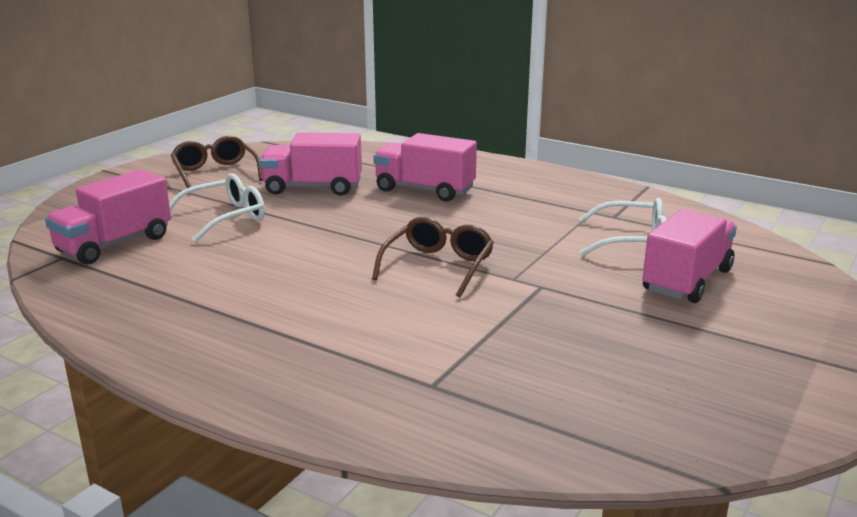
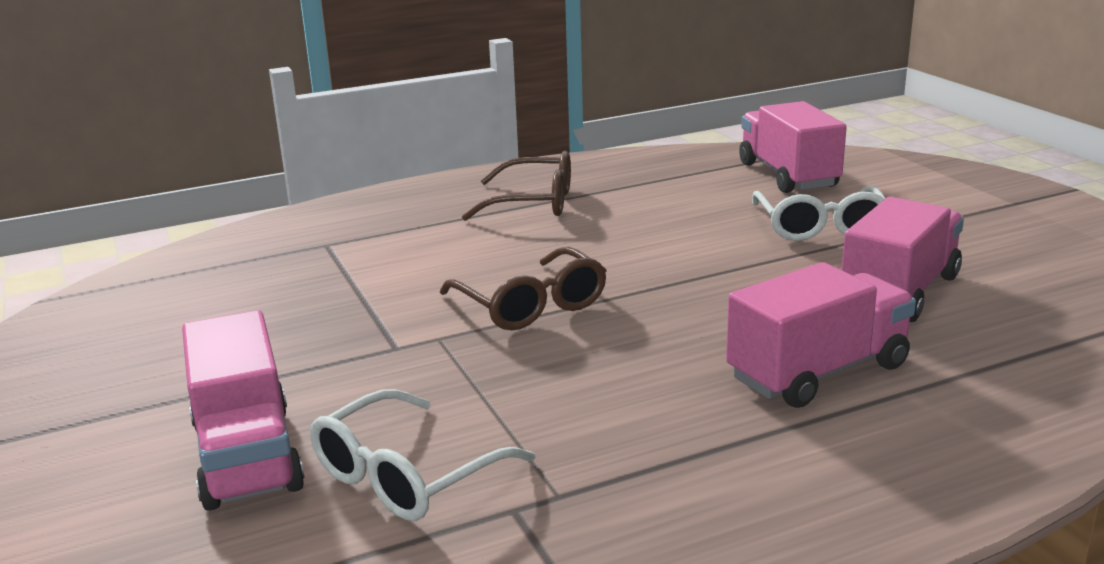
camera: 125 degrees right, 0 degrees up
(215, 173) = (1018, 244): brown glasses -> brown glasses (534, 203)

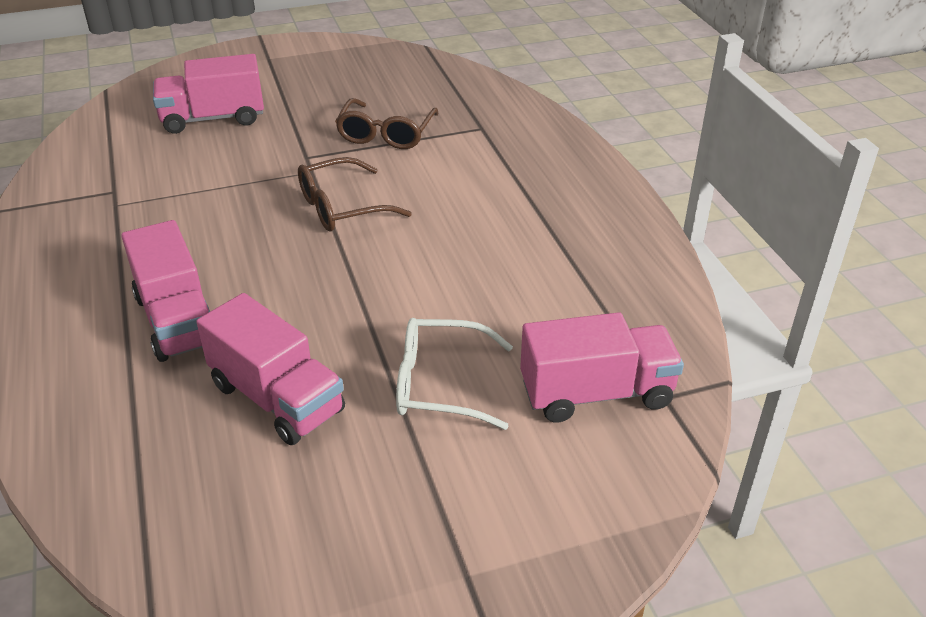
camera: 95 degrees right, 15 degrees up
(406, 475) = (165, 161): white glasses -> none
(534, 203) = (545, 219): brown glasses -> brown glasses (386, 134)

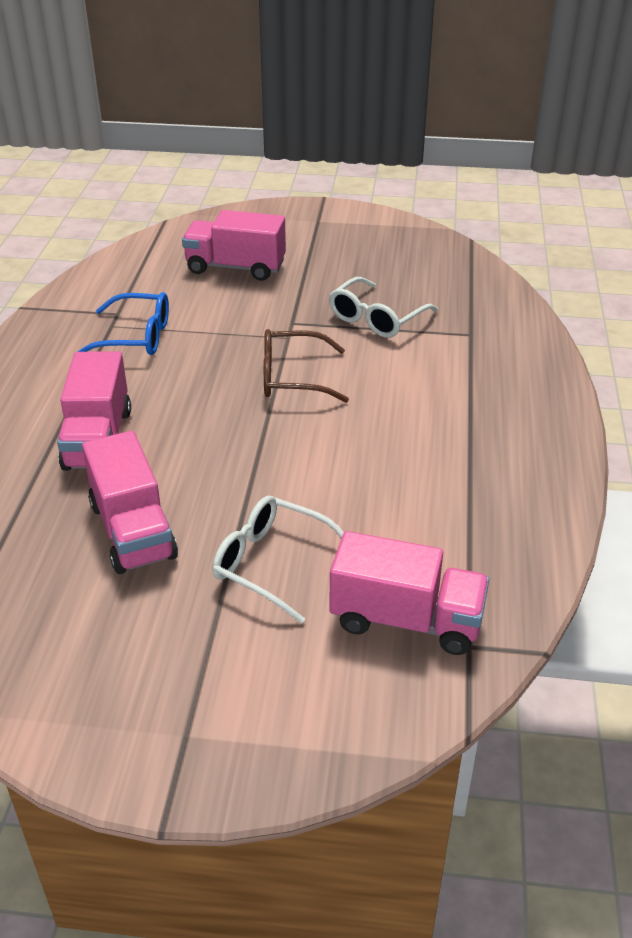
camera: 25 degrees right, 0 degrees up
(151, 209) = (136, 337): none -> blue glasses
(386, 134) = (376, 318): brown glasses -> white glasses

